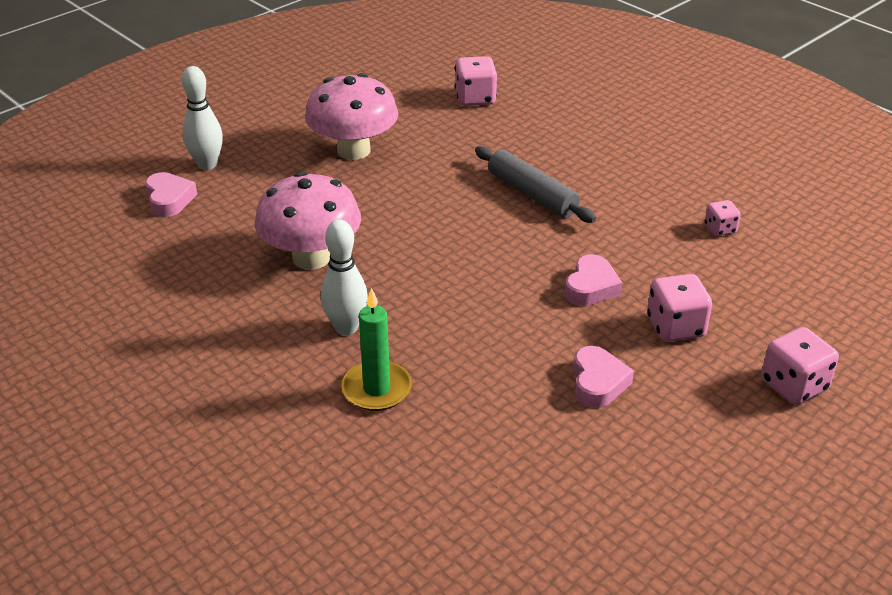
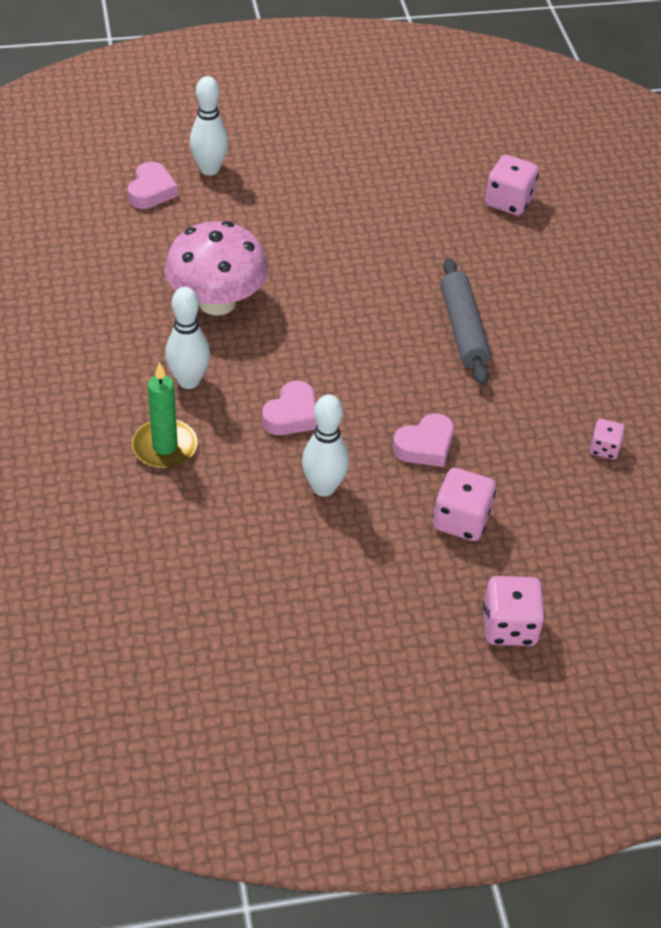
camera: 30 degrees right, 10 degrees up
(353, 150) = (345, 210): pink mushroom -> none
(544, 355) = (324, 487): none -> white bowling pin
(598, 382) = (344, 534): pink heart -> pink heart (291, 415)

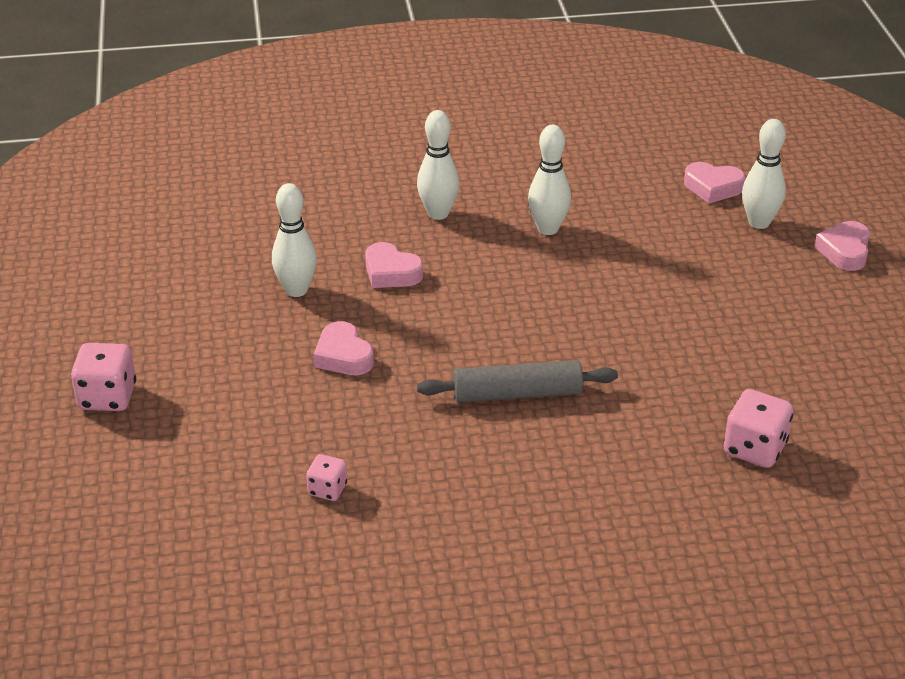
camera: 95 degrees right, 10 degrees down
(165, 447) = (356, 202): green candle -> none
(217, 302) = (548, 229): pink mushroom -> white bowling pin
(252, 127) = (844, 251): none -> pink heart
(461, 520) = (242, 374): pink dice -> none

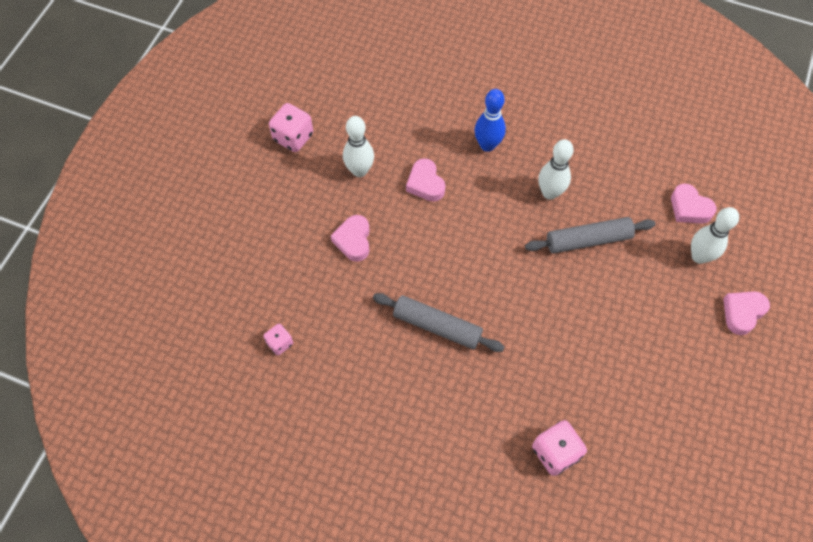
camera: 30 degrees right, 25 degrees up
(107, 397) = (204, 205): pink dice -> pink dice (293, 137)
(438, 213) = (487, 145): white bowling pin -> blue bowling pin
(627, 253) = (588, 240): none -> grey rolling pin

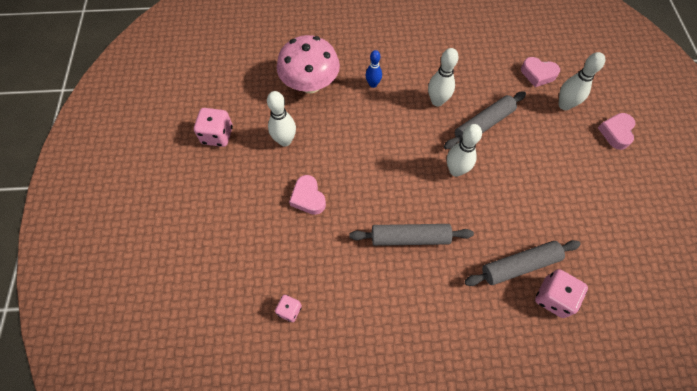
camera: 25 degrees left, 0 degrees up
(418, 118) = (310, 84): none -> pink mushroom
(425, 183) = (341, 130): pink heart -> none
(487, 145) = (373, 84): blue bowling pin -> blue bowling pin, size x0.66
(526, 277) = (455, 170): none -> white bowling pin
(538, 405) = (519, 265): none -> grey rolling pin

